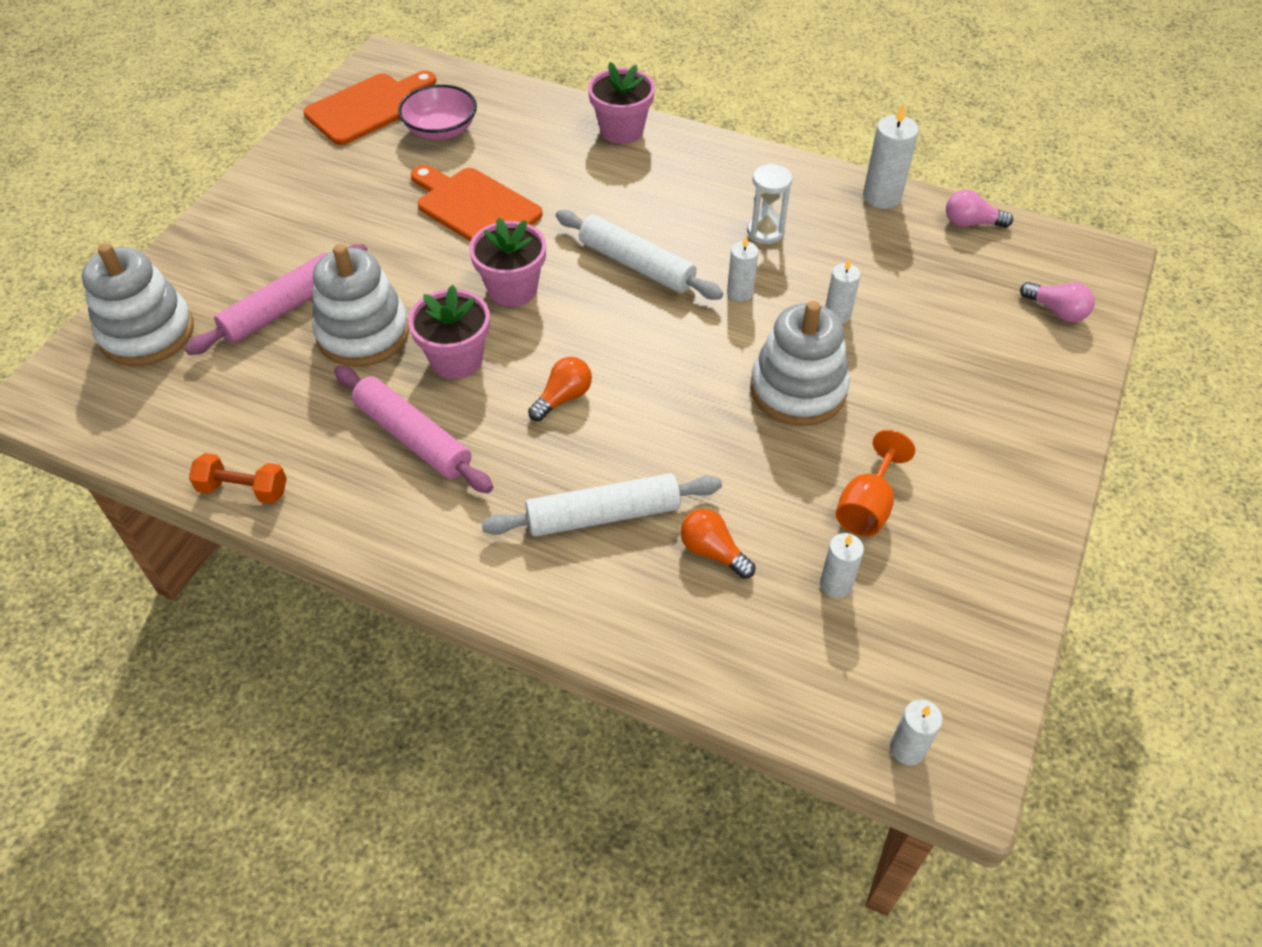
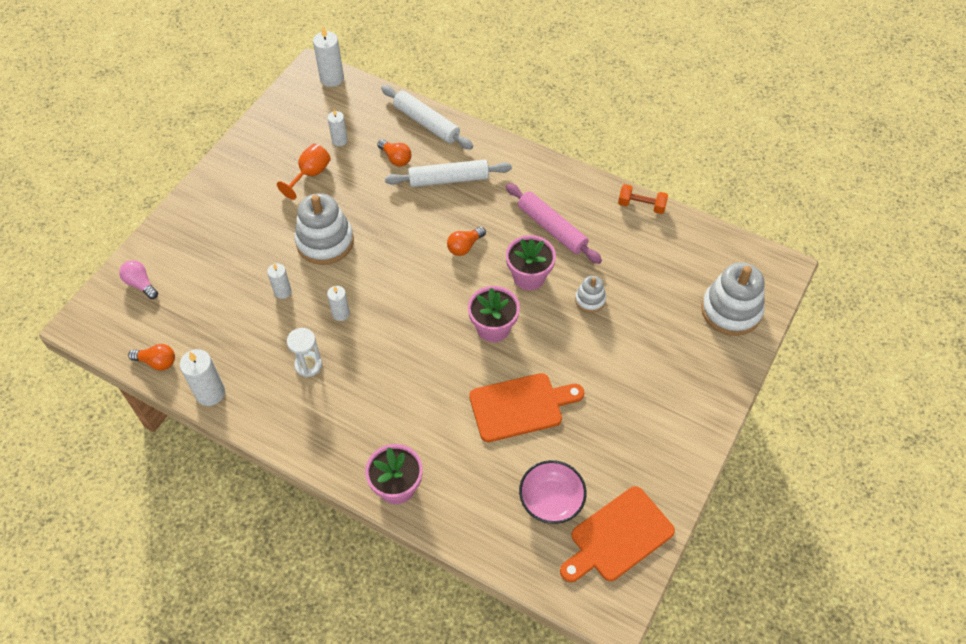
camera: 175 degrees left, 5 degrees up
(283, 309) = (646, 323): pink rolling pin -> none
(363, 333) = (590, 300): white stacking toy -> white stacking toy, size x0.52
(474, 207) = (520, 406): orange cutting board -> orange cutting board turned 60 degrees counterclockwise
(636, 265) = (406, 342): white rolling pin -> white rolling pin (426, 123)
(907, 748) = (332, 78): white candle -> white candle, size x1.58
(971, 223) = (157, 362): pink light bulb -> orange light bulb

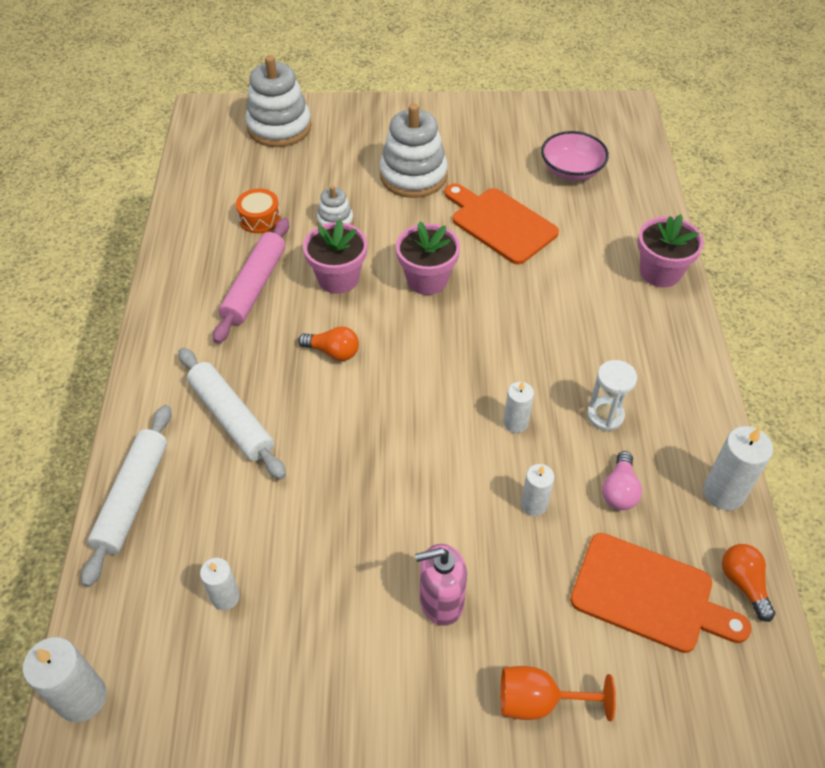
camera: 120 degrees left, 5 degrees down
(140, 284) = (663, 702): pink light bulb -> pink light bulb (619, 490)
(265, 222) = (441, 601): none -> pink soap dispenser
(310, 174) = (318, 596): orange goblet -> orange goblet (539, 701)
(325, 242) = (424, 503): white stacking toy -> white stacking toy (413, 176)
(396, 158) = (225, 500): orange light bulb -> none
(618, 537) = (565, 124): orange cutting board -> orange cutting board (649, 595)
(621, 256) = (260, 218): none -> orange drum
(641, 205) = (174, 227): orange dumbbell -> none

